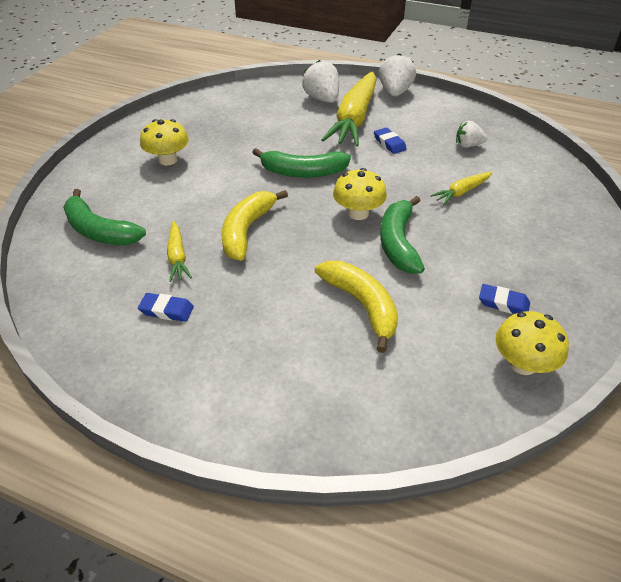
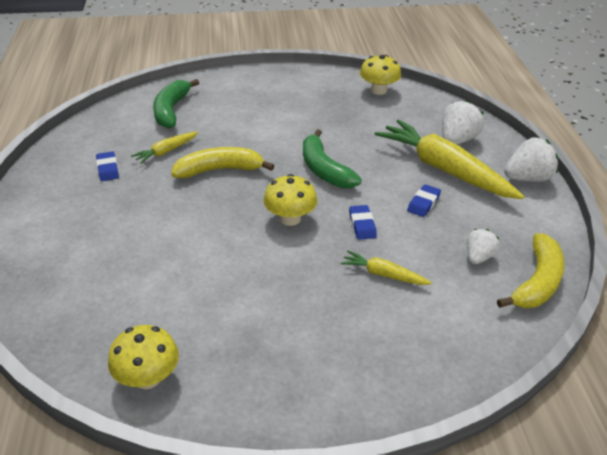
camera: 60 degrees right, 5 degrees down
(168, 160) = (279, 102): yellow mushroom -> yellow mushroom (378, 90)
(354, 119) = (444, 169): yellow carrot -> yellow carrot turned 60 degrees clockwise
(362, 305) = (167, 258): yellow banana -> yellow banana (537, 282)
(398, 243) = (266, 255): green banana -> none
(468, 145) = (478, 257): white strawberry -> white strawberry turned 60 degrees clockwise
(503, 303) = (224, 346): blue eraser -> blue eraser (362, 225)

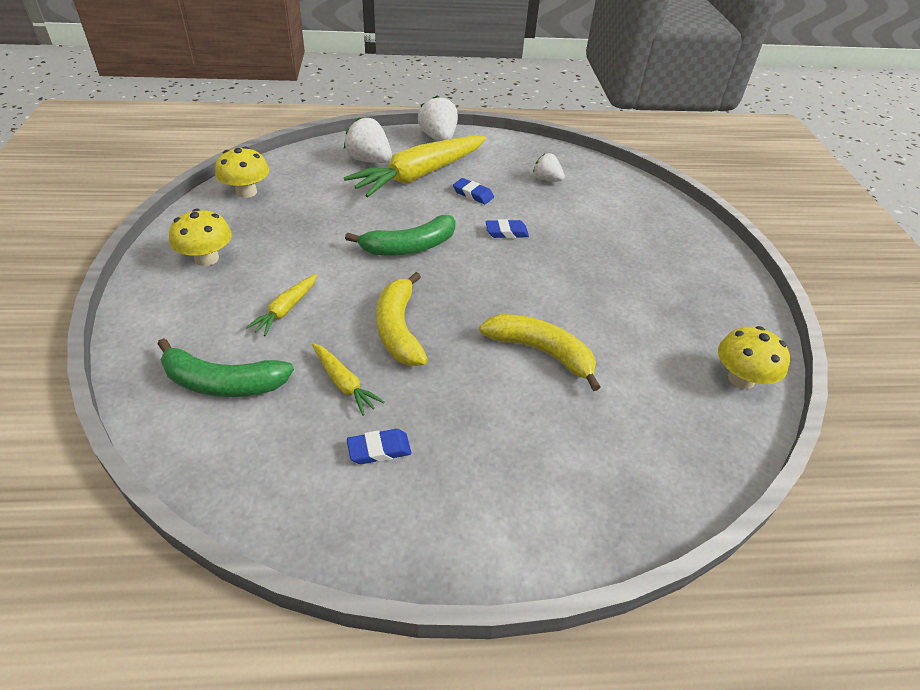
camera: 90 degrees left, 5 degrees up
(290, 219) = (497, 277): yellow mushroom -> yellow mushroom (206, 258)
(383, 274) = (575, 228): yellow carrot -> yellow carrot (286, 310)
(537, 282) = (572, 160): yellow banana -> yellow banana (541, 352)

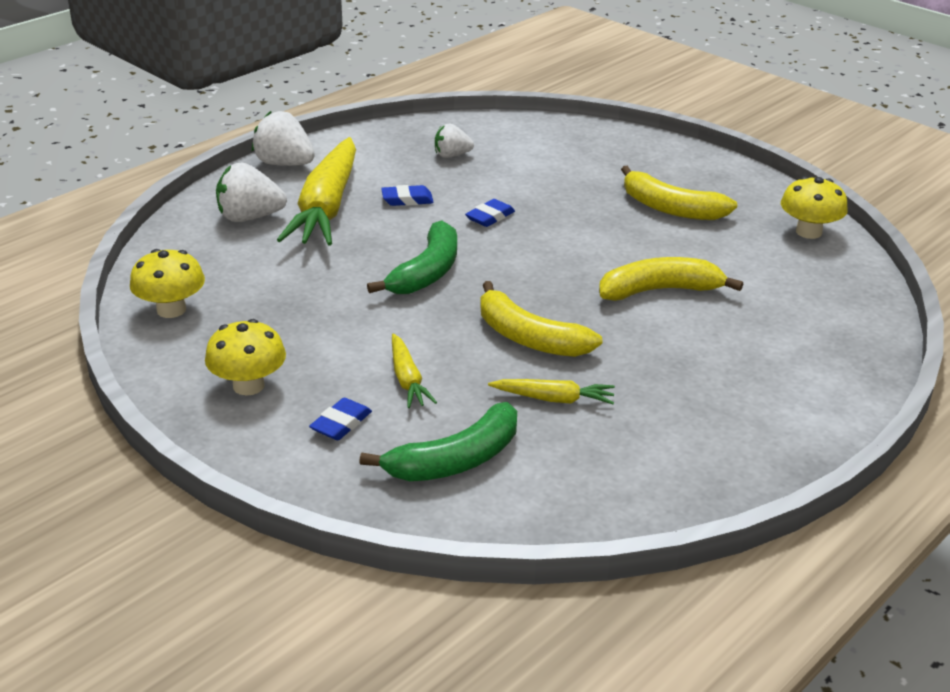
camera: 40 degrees left, 10 degrees down
(379, 449) = (654, 421): blue eraser -> blue eraser (341, 423)
(648, 295) = (670, 208): none -> yellow banana

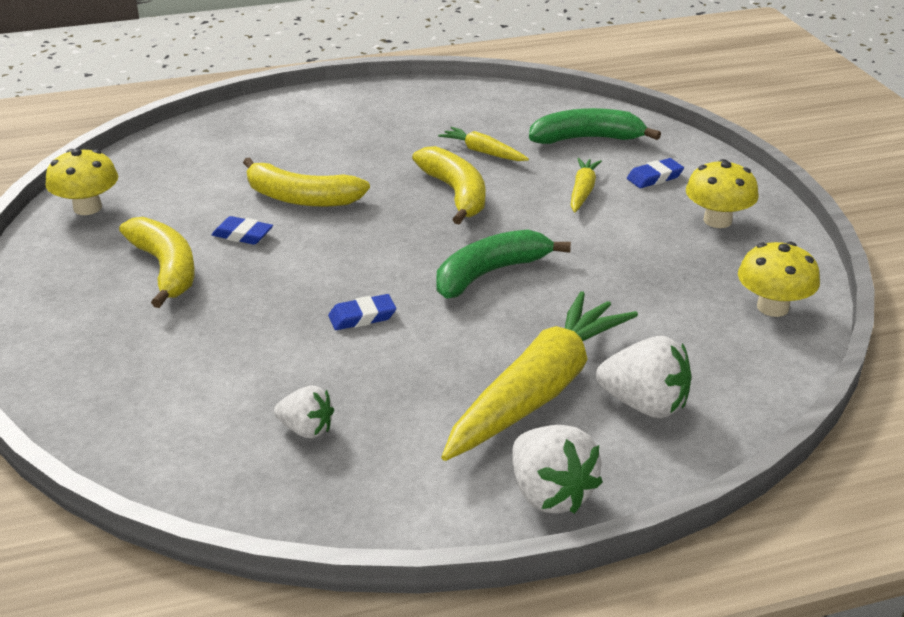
camera: 150 degrees left, 0 degrees up
(407, 200) = (432, 371): blue eraser -> blue eraser (242, 235)

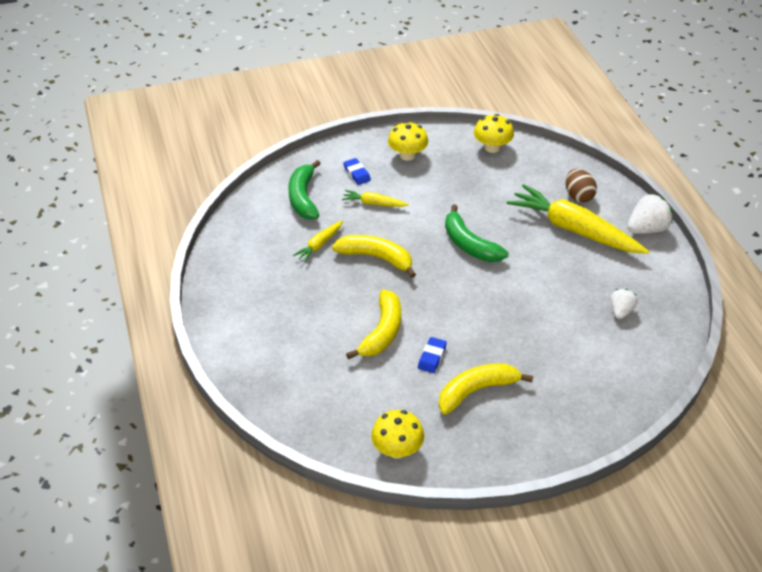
camera: 90 degrees left, 10 degrees up
(362, 317) = (519, 295): blue eraser -> none
(456, 194) = (376, 258): yellow banana -> yellow banana turned 45 degrees clockwise
(644, 405) = (578, 196): white strawberry -> brown egg

